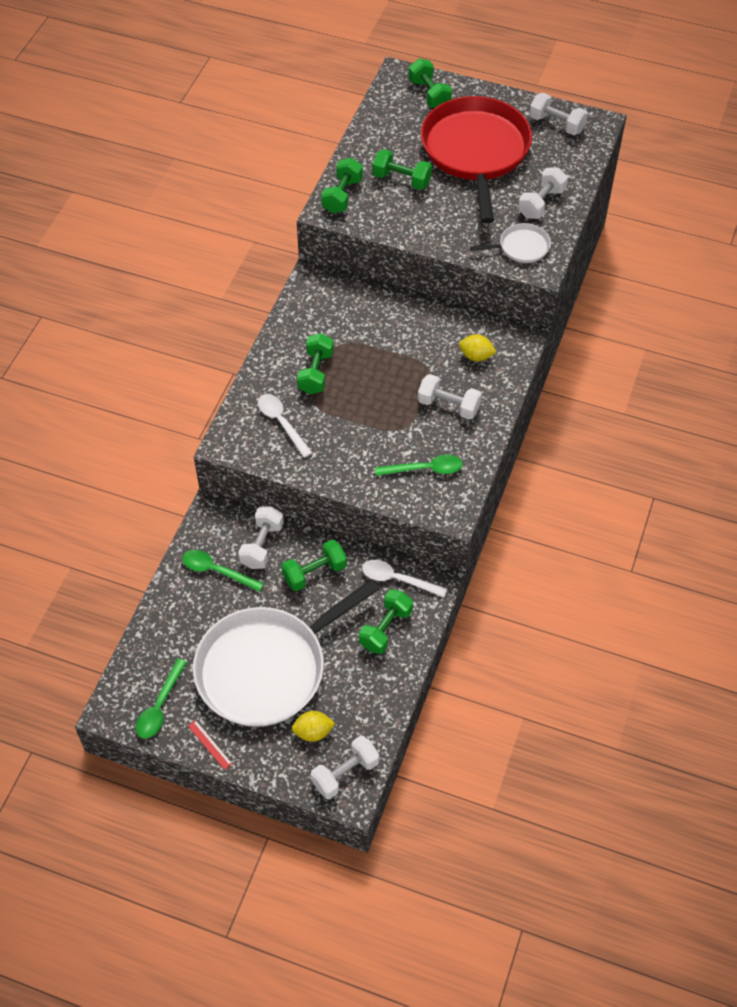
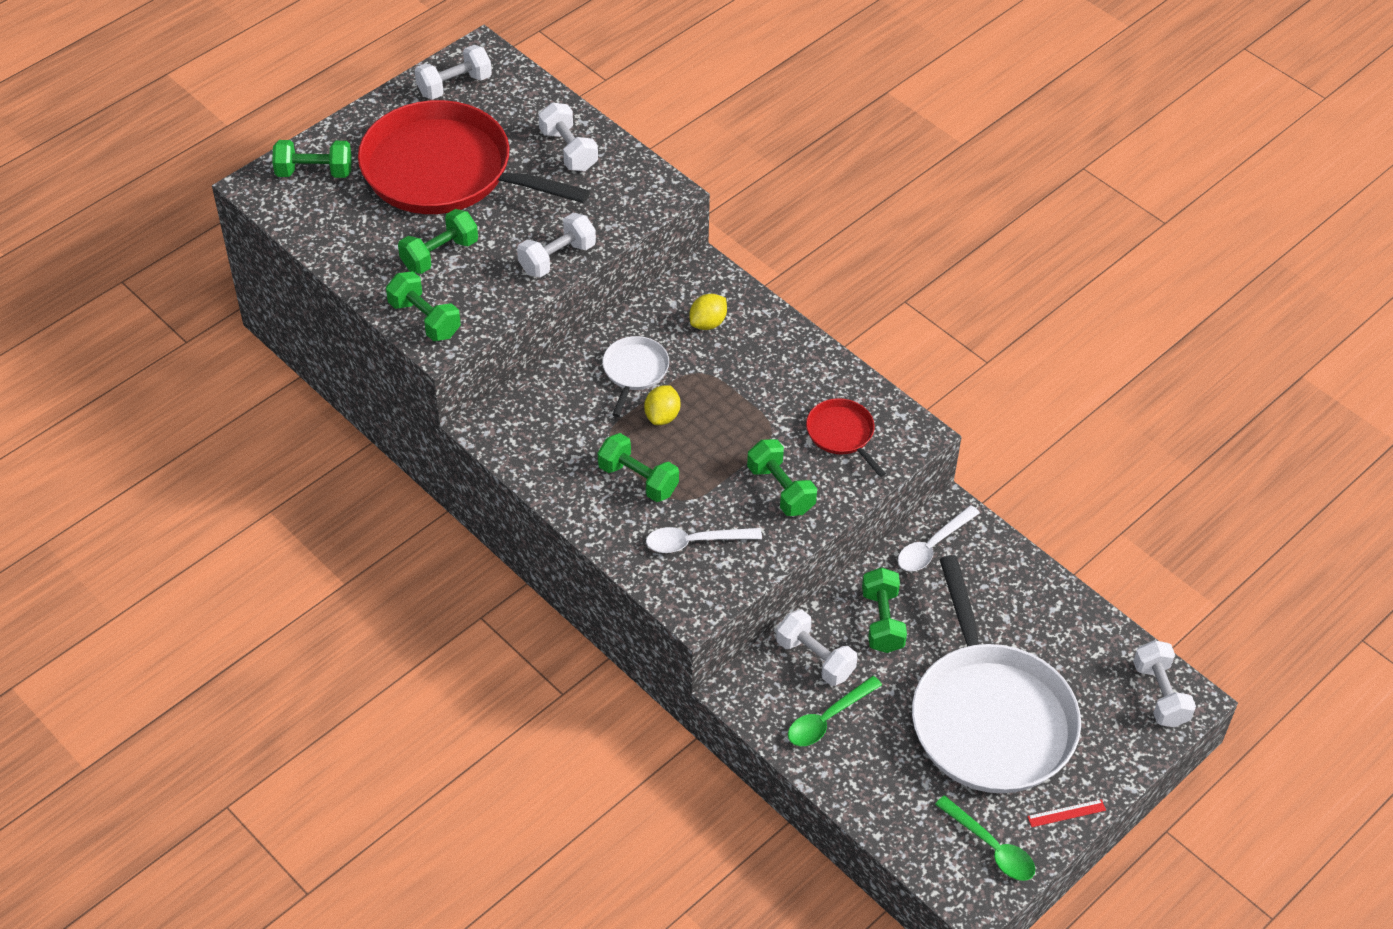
camera: 65 degrees left, 5 degrees down
(313, 732) = (1095, 704): yellow lemon -> yellow lemon (662, 416)
(385, 628) = (992, 583): green dumbbell -> green dumbbell (780, 489)
(425, 469) = (842, 434): green spoon -> red pan
(448, 406) = (764, 377): white dumbbell -> white dumbbell (557, 258)
(521, 247) = (623, 195): white pan -> white pan (634, 371)

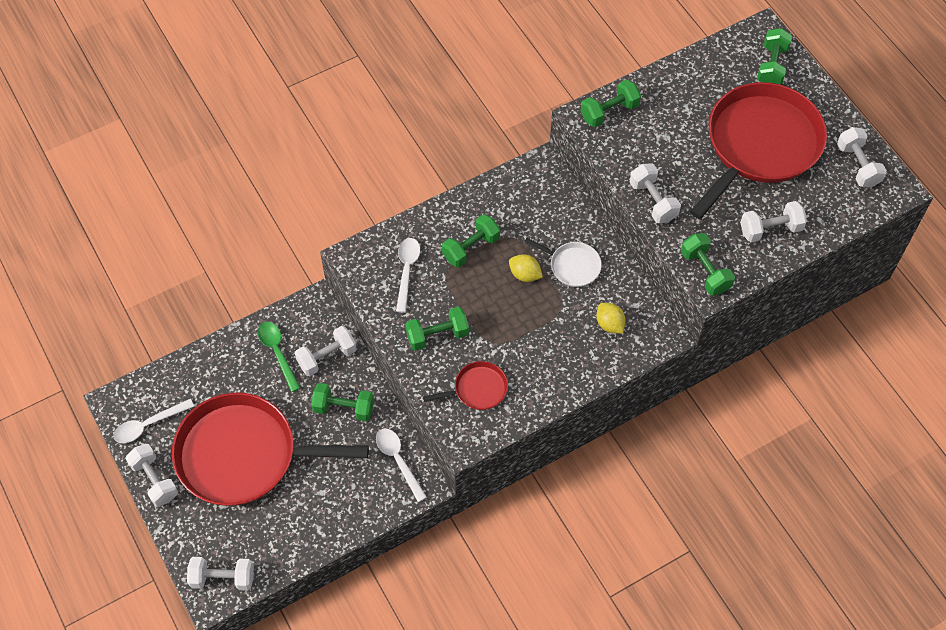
camera: 105 degrees right, 10 degrees up
(439, 254) = (671, 129): green dumbbell -> green dumbbell (705, 271)
(990, 718) = (243, 455): white pan -> red pan
(991, 847) = (148, 425): green spoon -> white spoon
(1066, 813) = (155, 480): red ruler -> white dumbbell

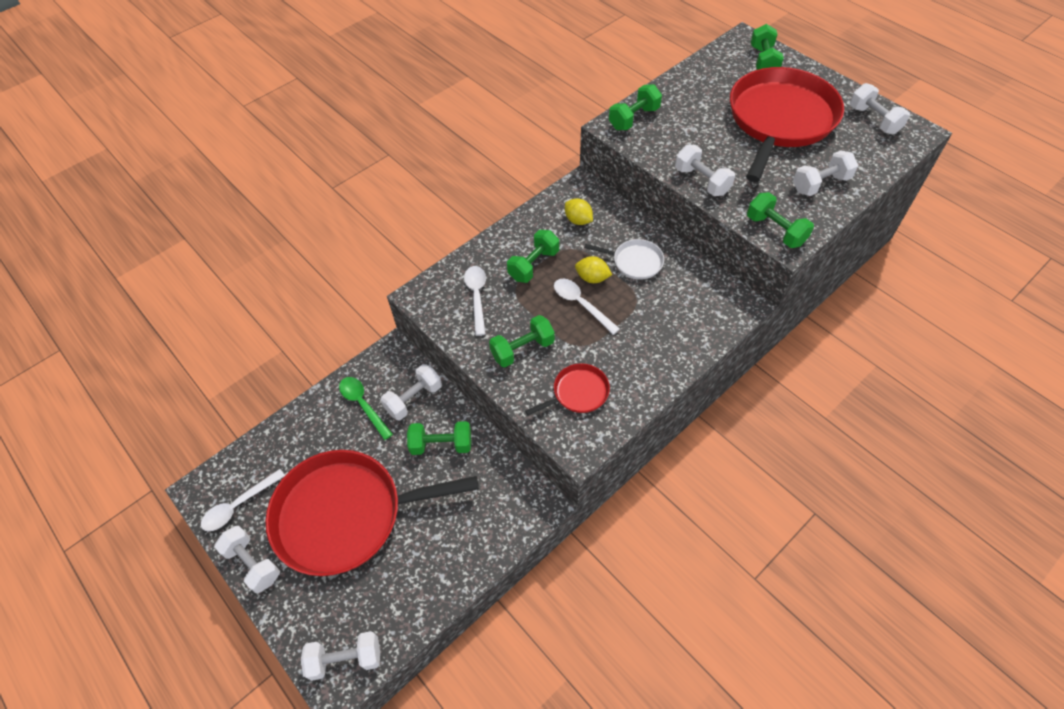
camera: 10 degrees left, 5 degrees down
(398, 461) = (509, 485): white spoon -> white spoon (581, 304)
(609, 324) = (688, 306): yellow lemon -> yellow lemon (578, 220)

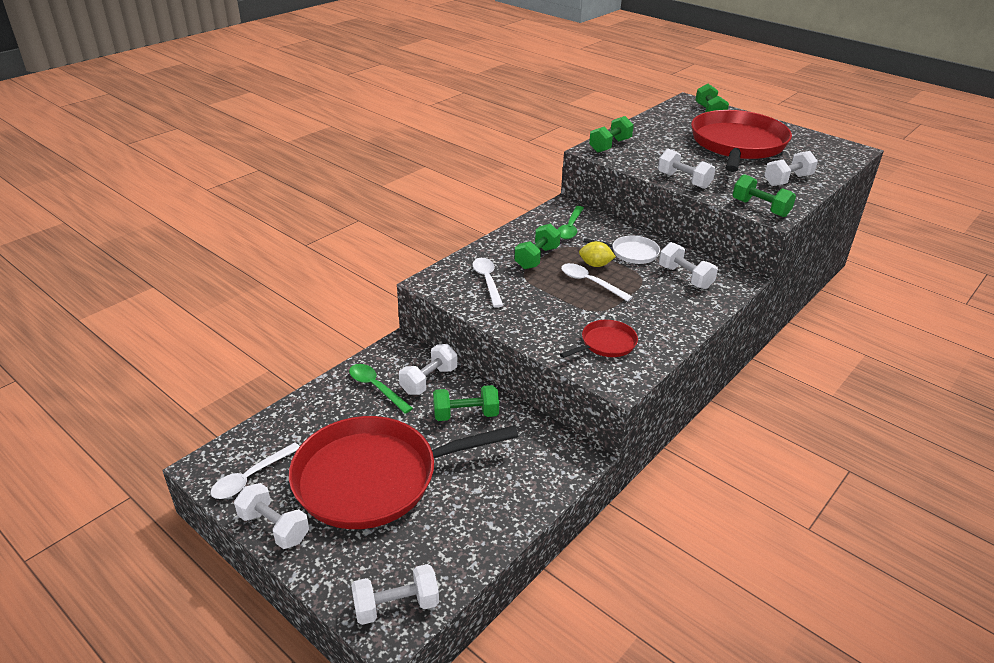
camera: 10 degrees left, 20 degrees down
(522, 349) = (542, 315): green dumbbell -> none
(578, 220) = (570, 228): yellow lemon -> green spoon
(874, 120) = (816, 144): white dumbbell -> white dumbbell (685, 277)

